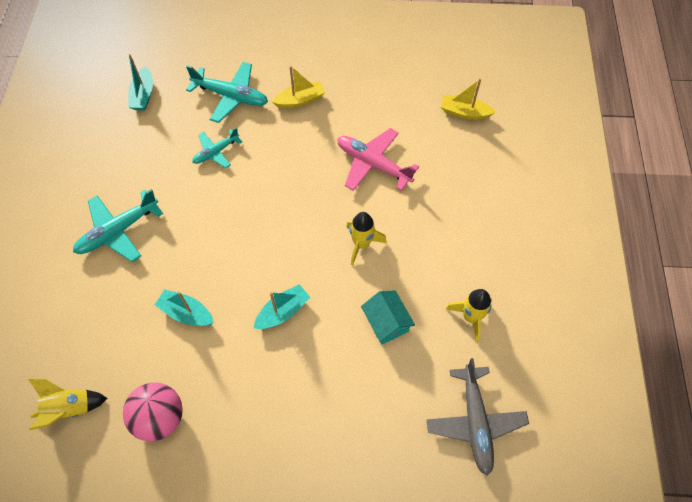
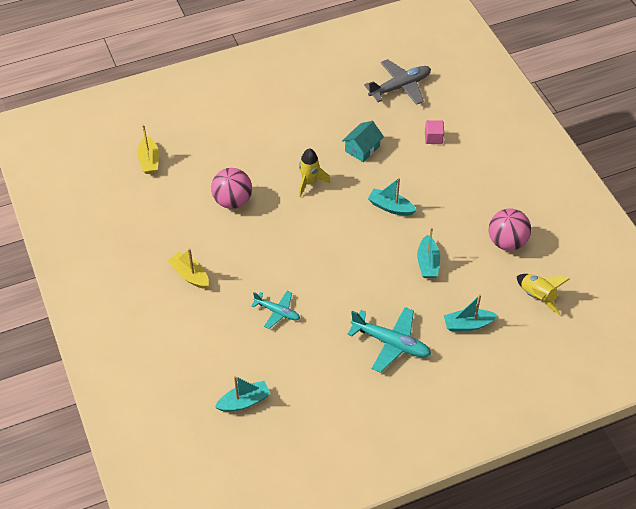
camera: 115 degrees left, 10 degrees down
(88, 313) = (468, 324): none -> turquoise boat
(231, 96) = (210, 329): turquoise plane -> none
(364, 418) = (433, 138): none -> pink cube
(373, 164) = (232, 201): pink plane -> pink ball
(470, 317) = (331, 108): yellow rocket -> none

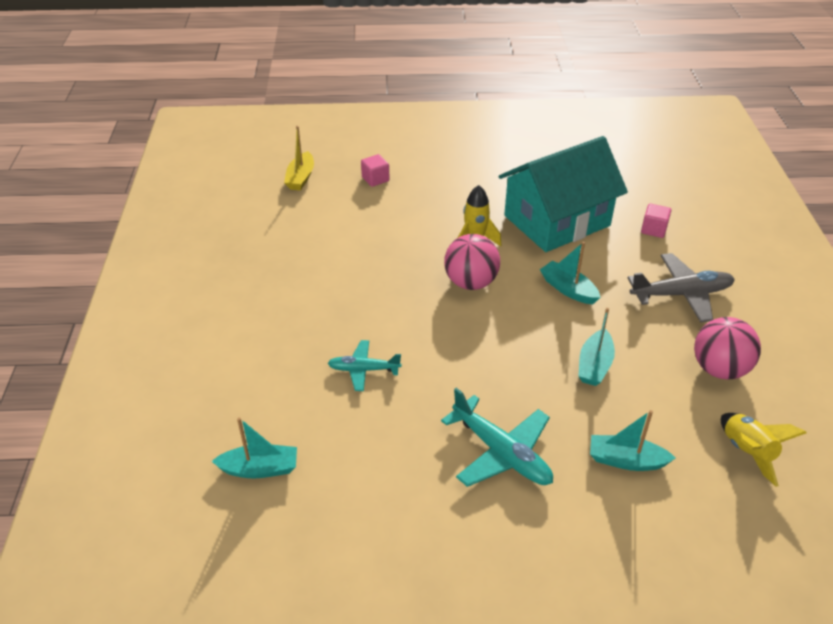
camera: 20 degrees right, 10 degrees down
(190, 275) = (278, 300): yellow boat -> none
(209, 146) = (375, 179): none -> pink cube
(232, 201) = (372, 237): pink ball -> pink ball (470, 282)
(277, 312) = (363, 370): turquoise plane -> turquoise plane turned 135 degrees clockwise
(362, 149) = (557, 221): turquoise house -> turquoise house, size x2.28
(400, 87) = (629, 172): grey plane -> grey plane (681, 294)

